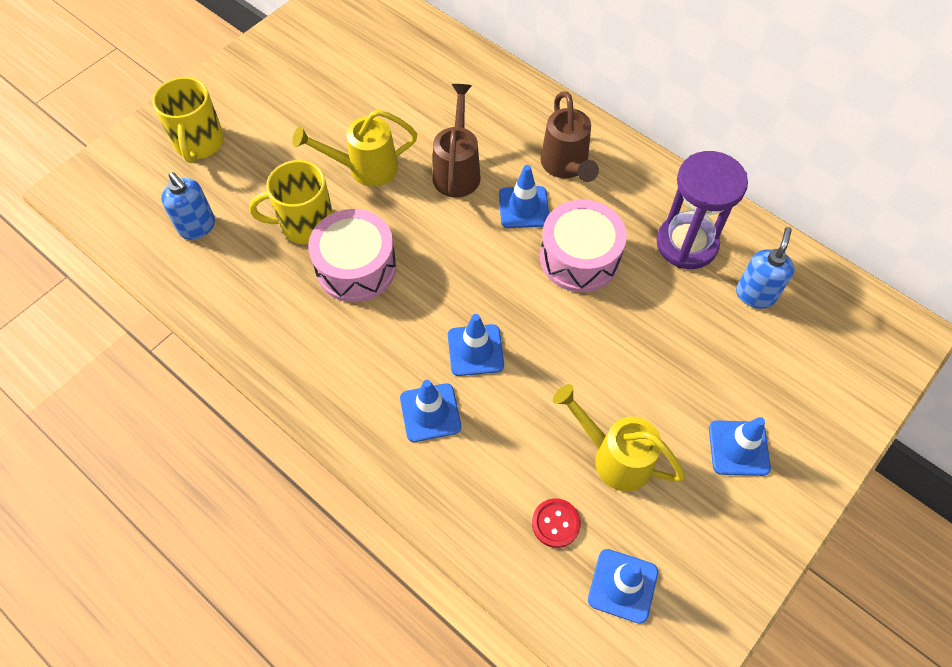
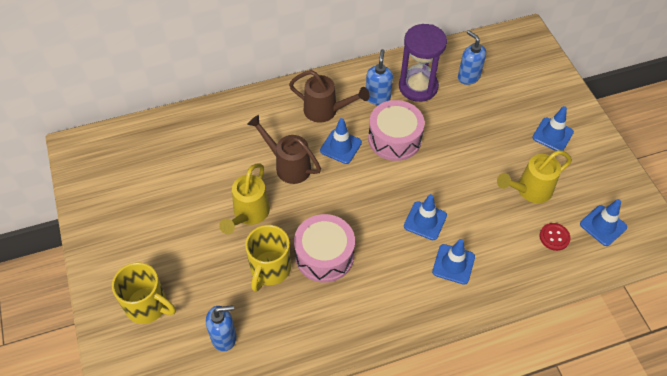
camera: 60 degrees left, 5 degrees down
(631, 208) = (377, 97): none -> blue soap dispenser

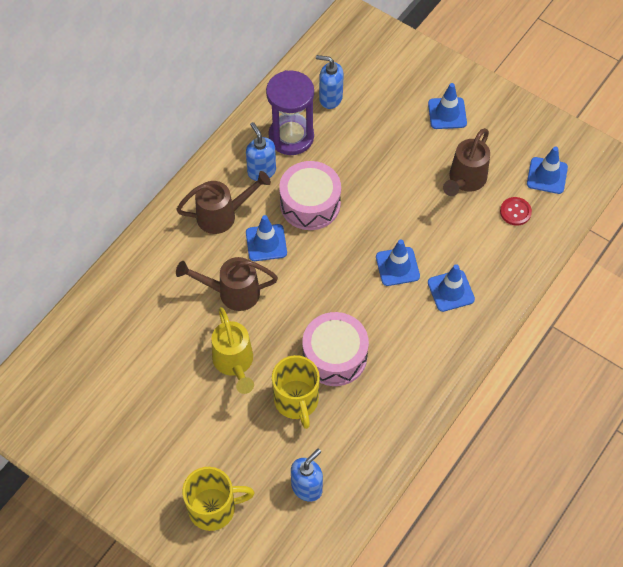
camera: 35 degrees left, 5 degrees up
(529, 190) = (465, 180): yellow watering can -> brown watering can

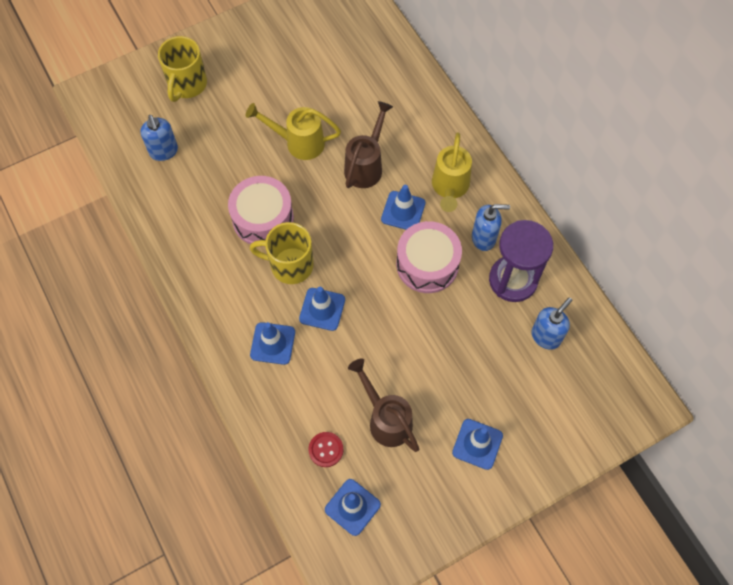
camera: 115 degrees right, 5 degrees up
(222, 215) = (449, 188): brown watering can -> yellow watering can
(296, 401) = (239, 174): yellow mug -> yellow mug (290, 265)

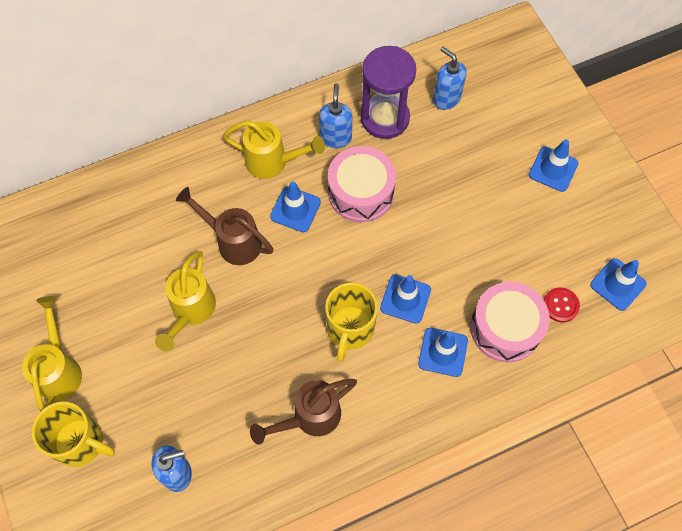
camera: 85 degrees left, 0 degrees up
(244, 61) = (59, 369): none -> yellow watering can
(263, 218) = (287, 356): pink drum -> pink drum (505, 328)
(386, 419) = (528, 246): brown watering can -> brown watering can (310, 417)

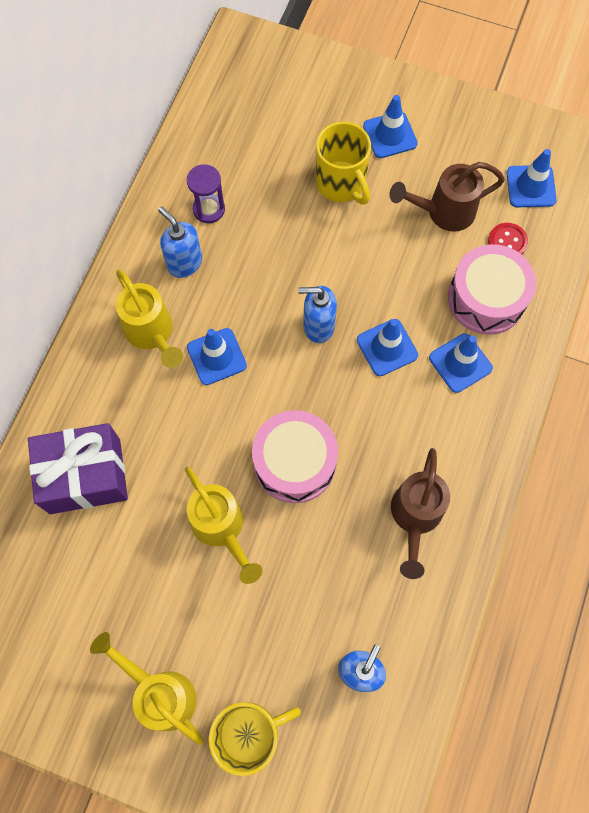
camera: 45 degrees left, 5 degrees up
(150, 209) = (85, 476): none -> purple gift
(233, 241) = (192, 434): brown watering can -> brown watering can (444, 212)
(273, 162) = (152, 333): yellow watering can -> yellow watering can turned 90 degrees clockwise
(350, 329) = (370, 414): yellow mug -> yellow mug (341, 183)
(361, 192) = (257, 292): pink drum -> pink drum (294, 462)
(385, 118) = (209, 209): purple hourglass -> purple hourglass, size x0.56
(446, 99) = (243, 148): blue soap dispenser -> blue soap dispenser (318, 326)

